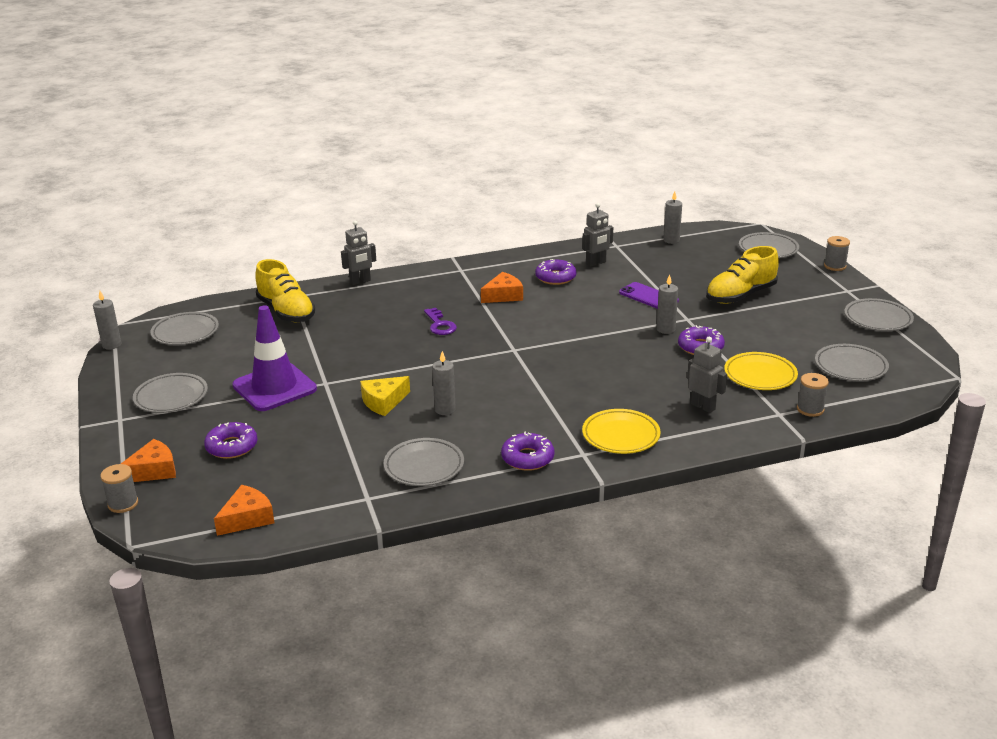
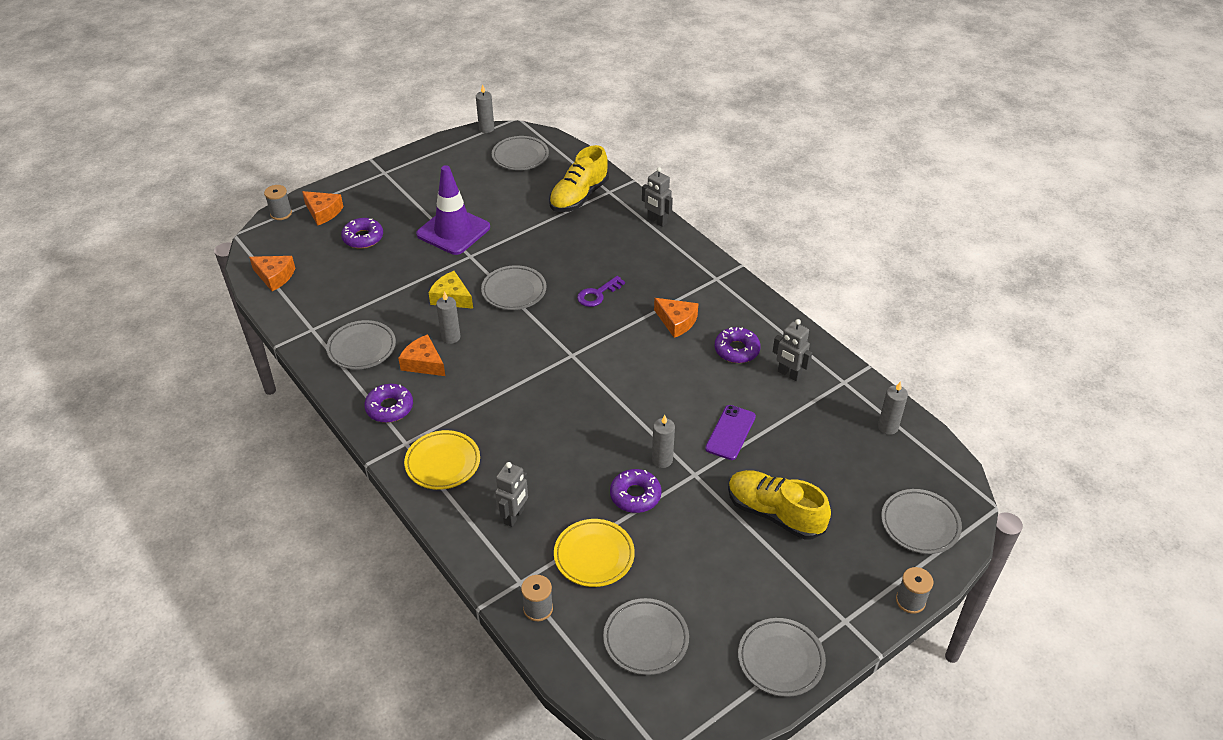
camera: 70 degrees right, 15 degrees up
(171, 397) = (421, 185): grey plate -> grey plate (514, 291)
(473, 430) = (423, 363): none -> orange cheese

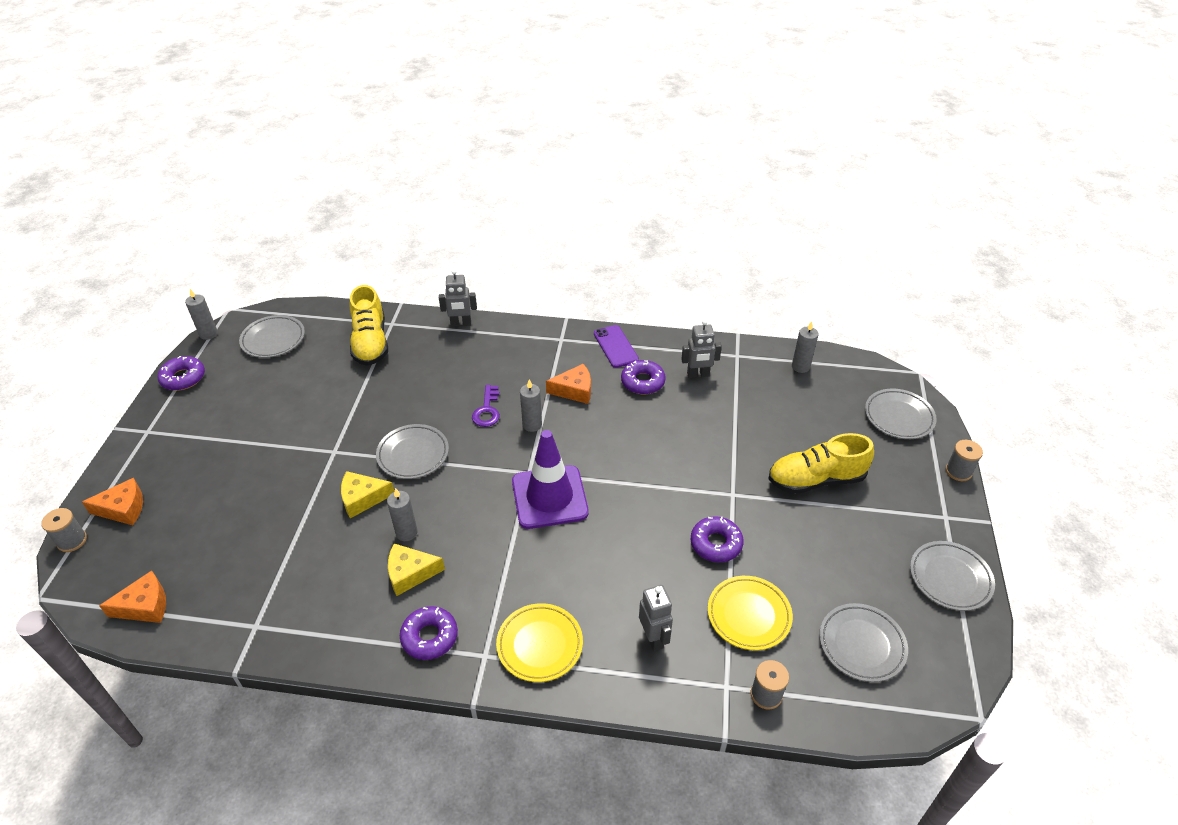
camera: 45 degrees left, 0 degrees up
(362, 348) = (332, 605): grey plate -> none
(363, 238) = (201, 504): purple donut -> purple donut (183, 378)
(423, 363) = (410, 573): orange cheese -> yellow cheese
(453, 231) = (289, 440): purple traffic cone -> purple traffic cone (549, 497)
(662, 460) = (698, 501): grey candle -> grey candle (532, 425)
(730, 432) = (716, 445): purple phone -> purple phone (615, 346)

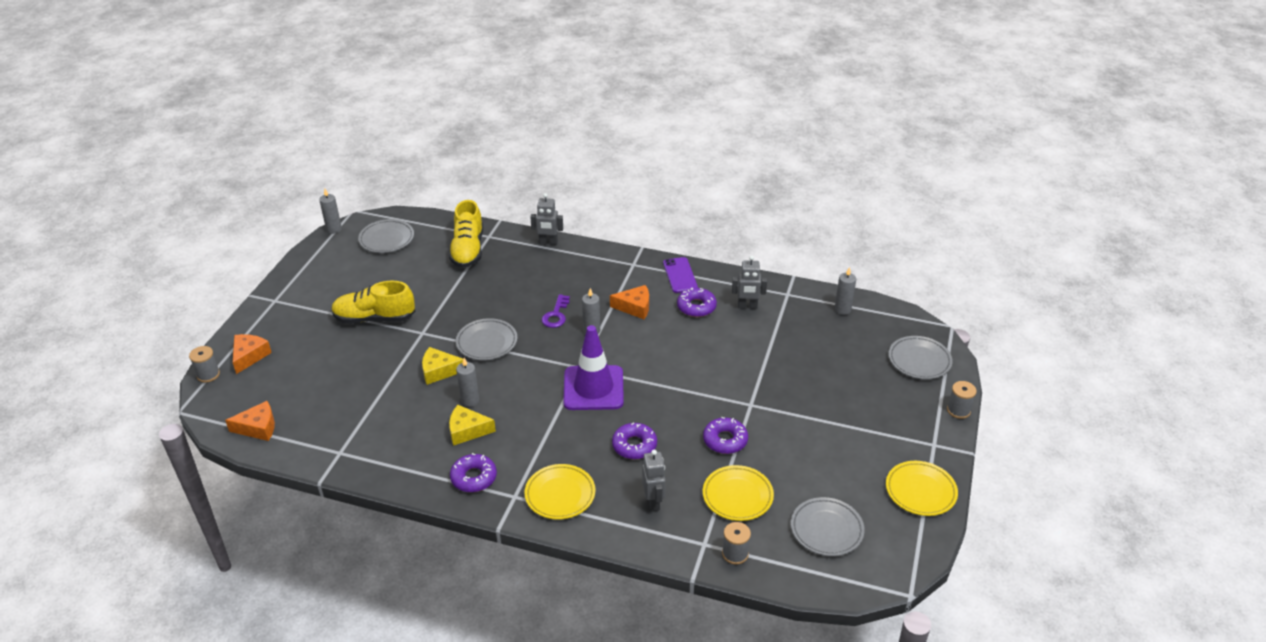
camera: 10 degrees right, 5 degrees down
(123, 509) = (249, 356): orange cheese -> orange cheese turned 75 degrees counterclockwise
(183, 378) = (308, 262): purple donut -> purple donut (634, 445)
(816, 479) = (827, 402): yellow shoe -> yellow shoe (374, 318)
(950, 578) = (920, 491): grey plate -> yellow plate

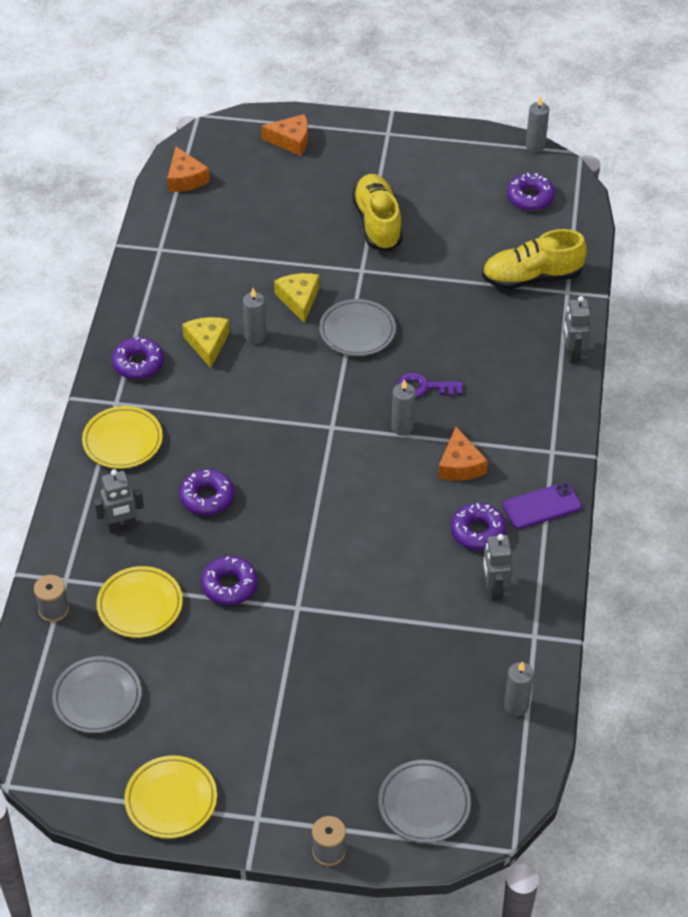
camera: 80 degrees right, 10 degrees up
(208, 375) = (256, 119): grey spool -> none
(387, 239) = (530, 197): grey plate -> purple donut
(593, 388) = (297, 445): purple traffic cone -> none

